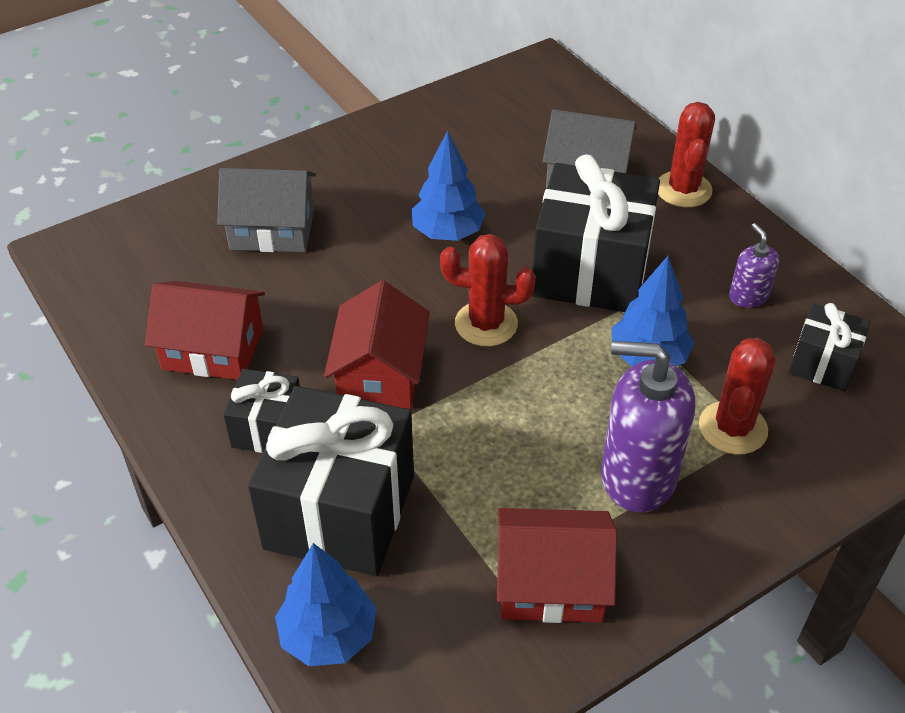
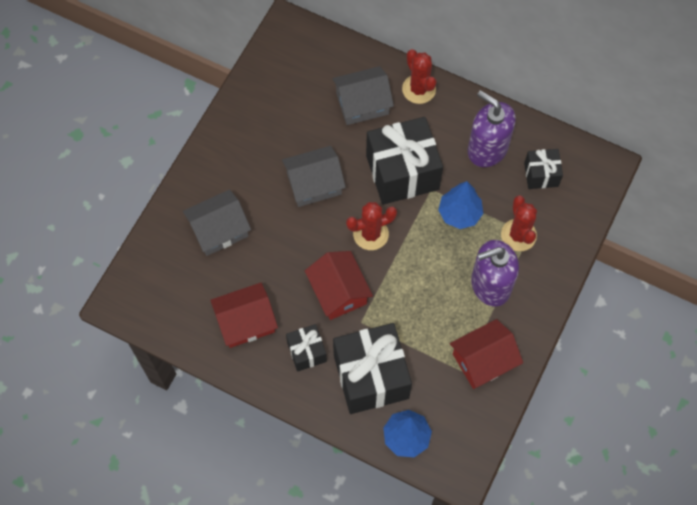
camera: 30 degrees left, 20 degrees up
(447, 233) = (314, 184): blue tree -> grey house
(748, 296) = (487, 149): purple soap dispenser -> purple soap dispenser, size x2.00

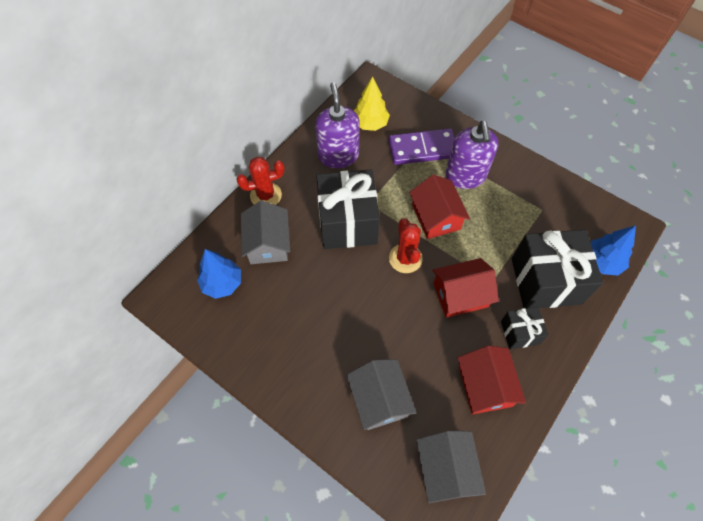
camera: 80 degrees left, 5 degrees down
(314, 184) = (344, 299): grey house -> grey house (446, 469)
(459, 213) = (396, 186): blue tree -> blue tree (222, 283)
(483, 360) = (533, 193): red house -> red house (436, 217)
(487, 149) = (338, 155): purple soap dispenser -> purple soap dispenser turned 120 degrees clockwise
(518, 235) = (422, 149): red cactus -> purple domino
(541, 175) = (370, 124): black gift -> yellow tree

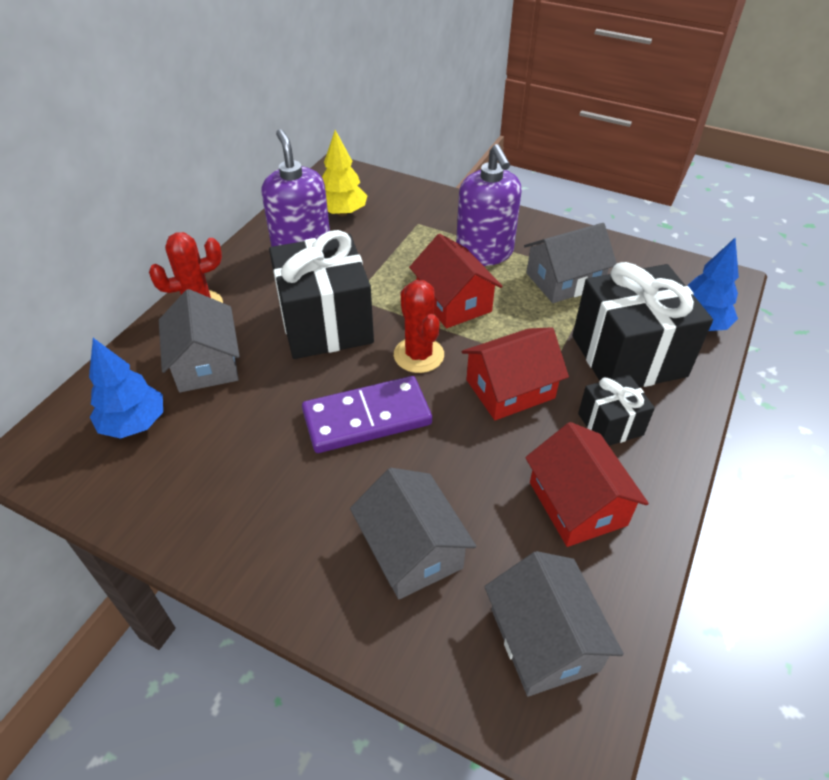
camera: 10 degrees left, 15 degrees down
(422, 149) = (419, 231): purple domino -> purple domino (367, 418)
(517, 209) = (564, 280): none -> grey house

